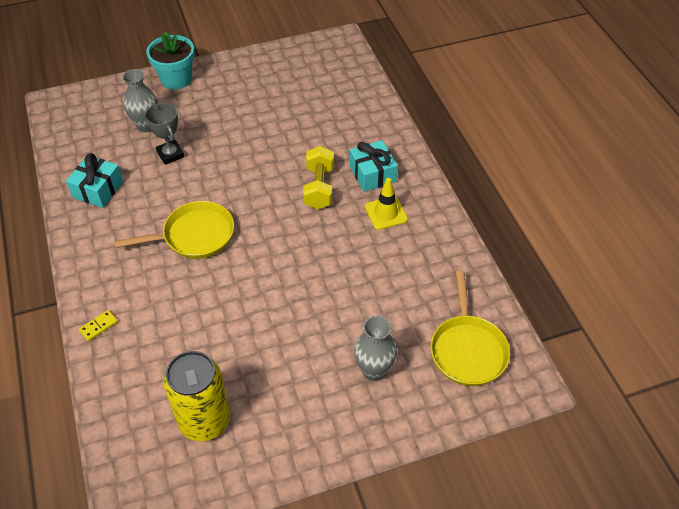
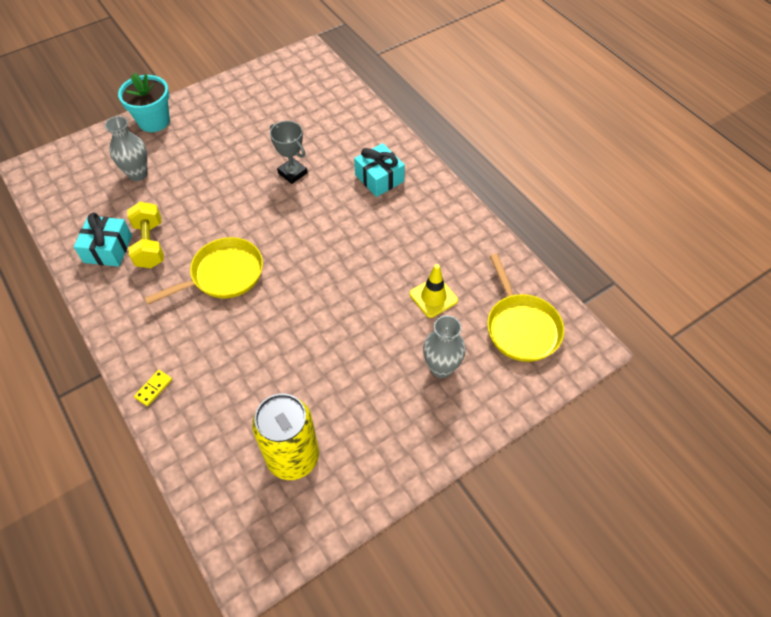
camera: 15 degrees left, 5 degrees up
(170, 154) = (172, 198): grey trophy -> grey trophy (292, 173)
(319, 188) = (332, 202): yellow dumbbell -> yellow dumbbell (150, 245)
(386, 213) = (404, 213): yellow traffic cone -> yellow traffic cone (433, 297)

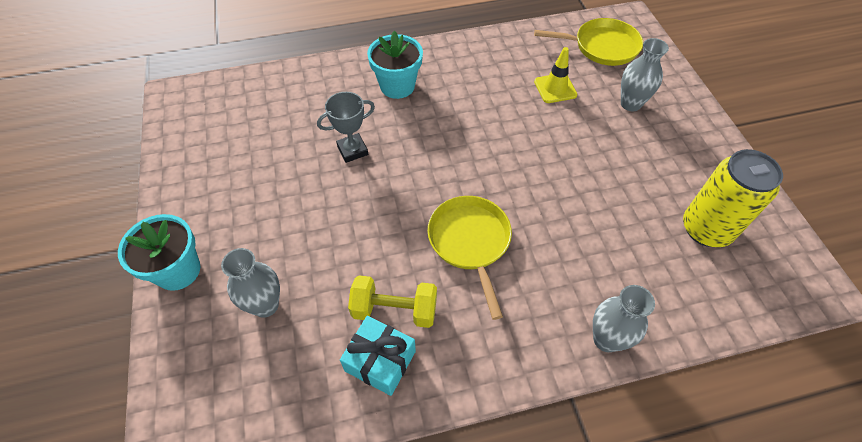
camera: 70 degrees left, 0 degrees up
(153, 388) = (606, 339): yellow domino -> grey vase
(379, 178) = (397, 86): turquoise gift -> turquoise flower pot

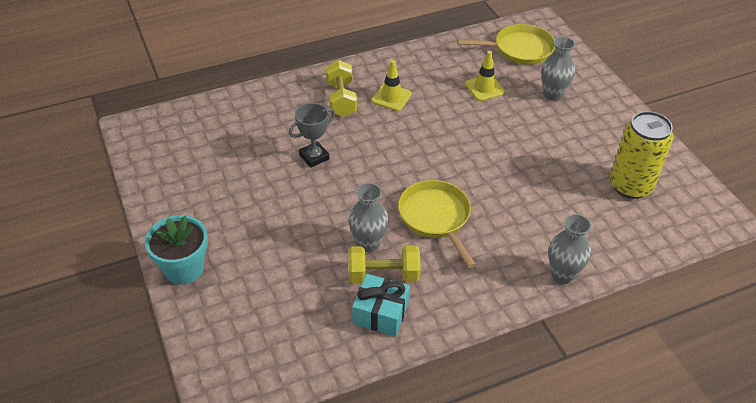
camera: 10 degrees left, 10 degrees down
(265, 305) = (271, 285): grey vase -> grey vase (368, 244)
(397, 86) = (341, 99): turquoise flower pot -> yellow dumbbell
(451, 89) = (391, 97): none -> yellow traffic cone

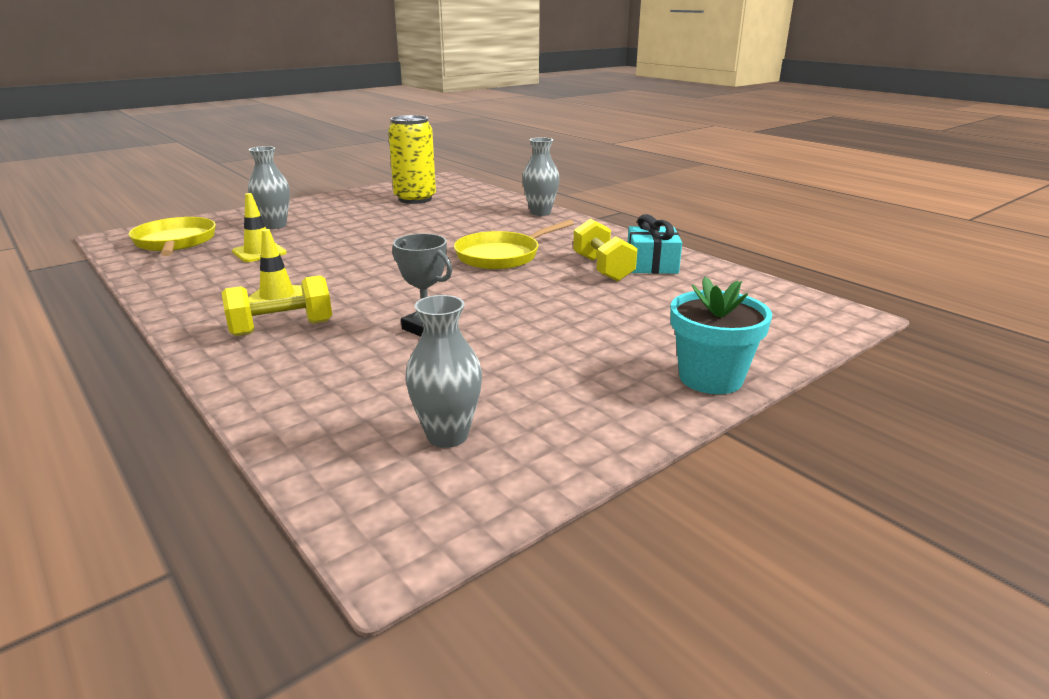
camera: 105 degrees left, 20 degrees down
(368, 244) = (564, 279): grey vase -> grey vase (447, 436)

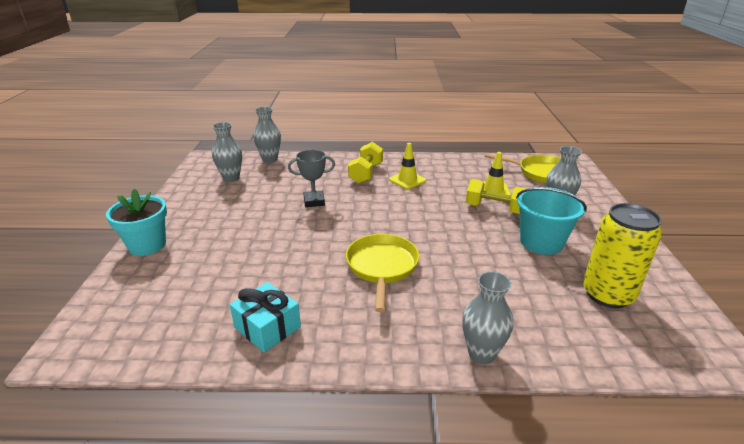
camera: 130 degrees right, 5 degrees up
(306, 443) = (270, 159): none -> grey vase
(362, 221) = (541, 242): none -> turquoise bucket
(602, 268) = (297, 297): yellow dumbbell -> yellow dumbbell (494, 209)

